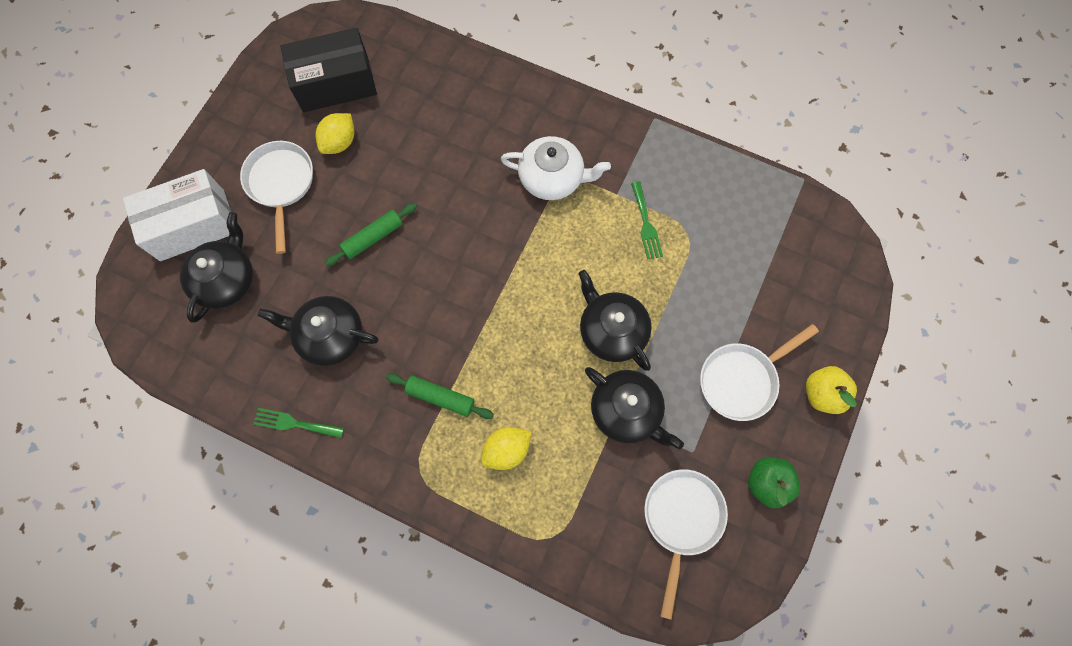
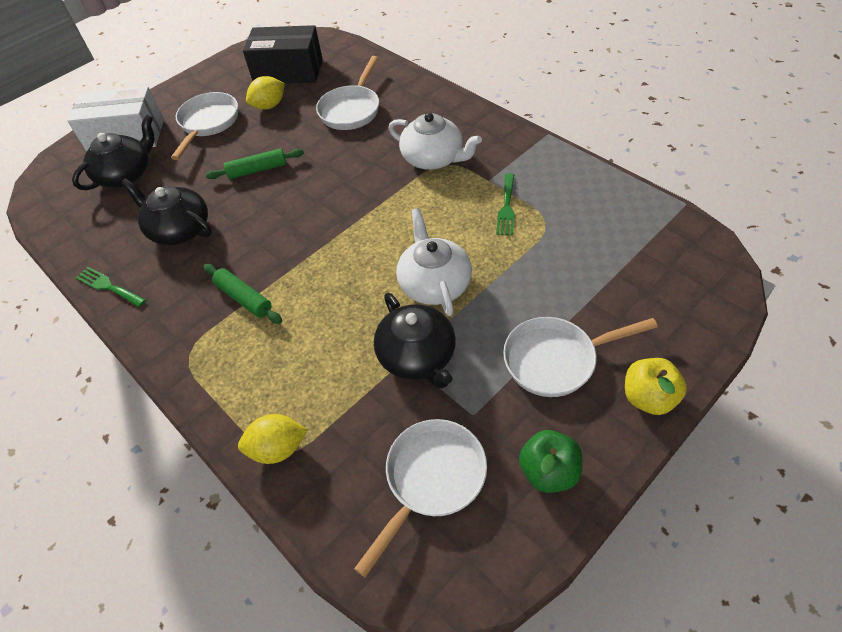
camera: 25 degrees right, 20 degrees down
(437, 128) = (351, 110): none -> white pan
(506, 450) = (280, 358): yellow lemon -> yellow lemon (278, 448)
(612, 331) = (434, 283): black teapot -> white teapot

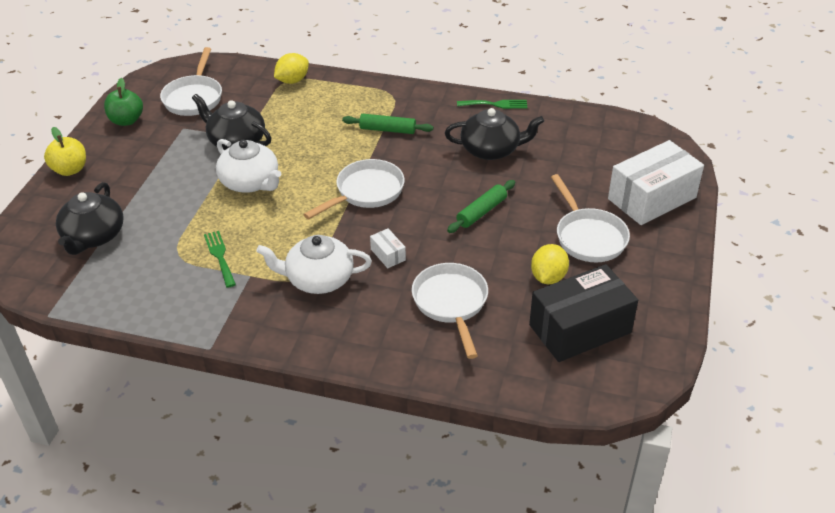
camera: 145 degrees right, 10 degrees down
(126, 174) = (597, 169): black teapot -> black teapot (93, 236)
(364, 160) = (388, 255): none -> white box
(556, 360) = (138, 169): white pan -> white pan (366, 192)

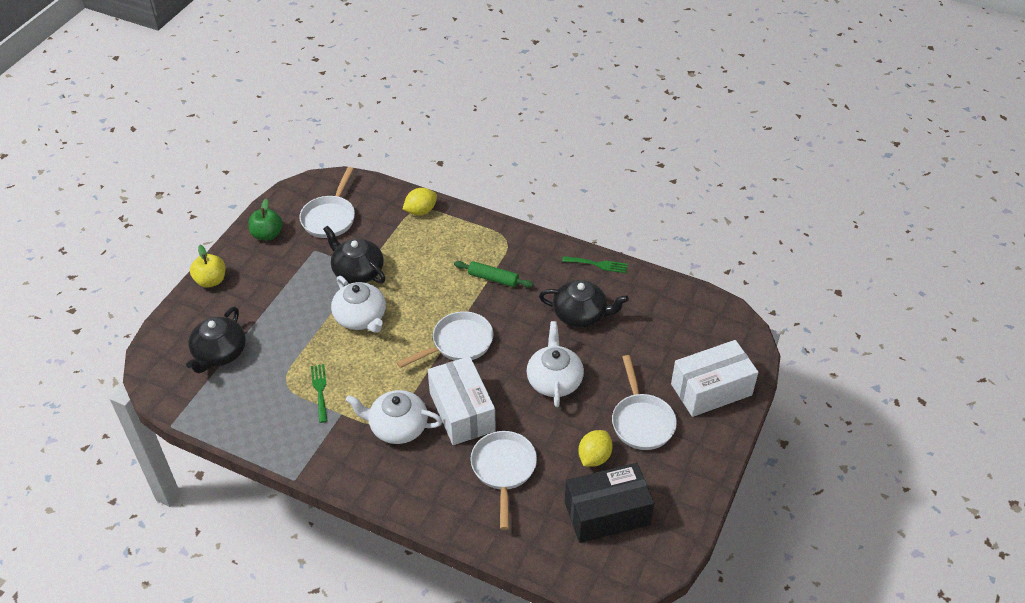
camera: 10 degrees right, 5 degrees up
(388, 255) = (462, 411): white box -> white box, size x2.41
(481, 212) = (554, 380): green rolling pin -> white teapot

